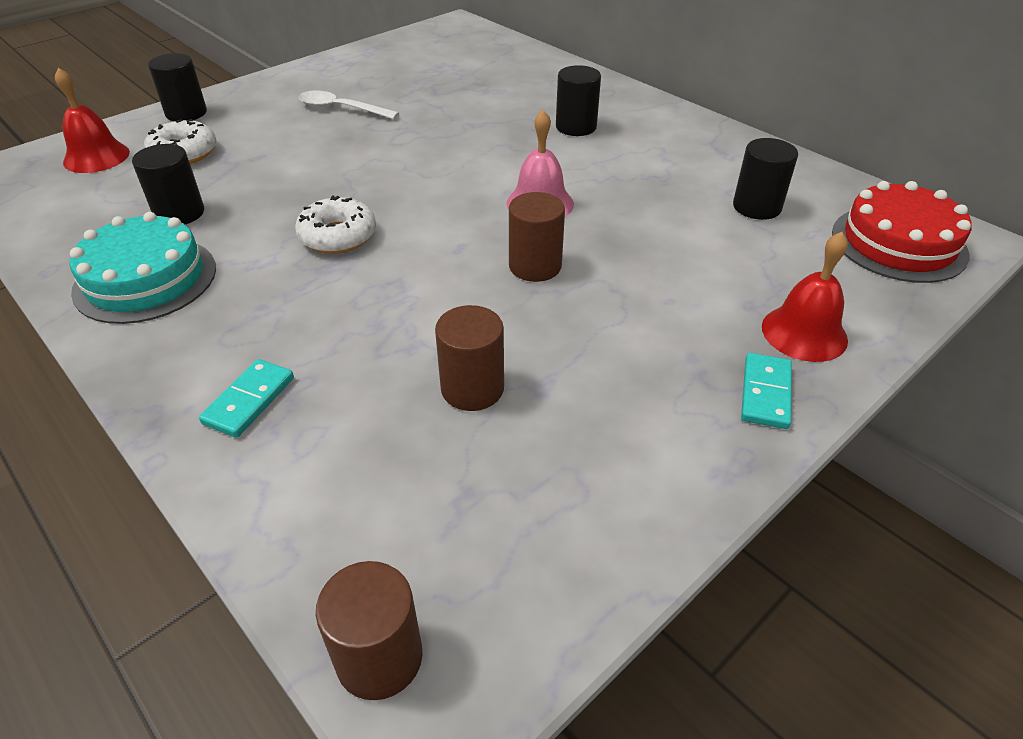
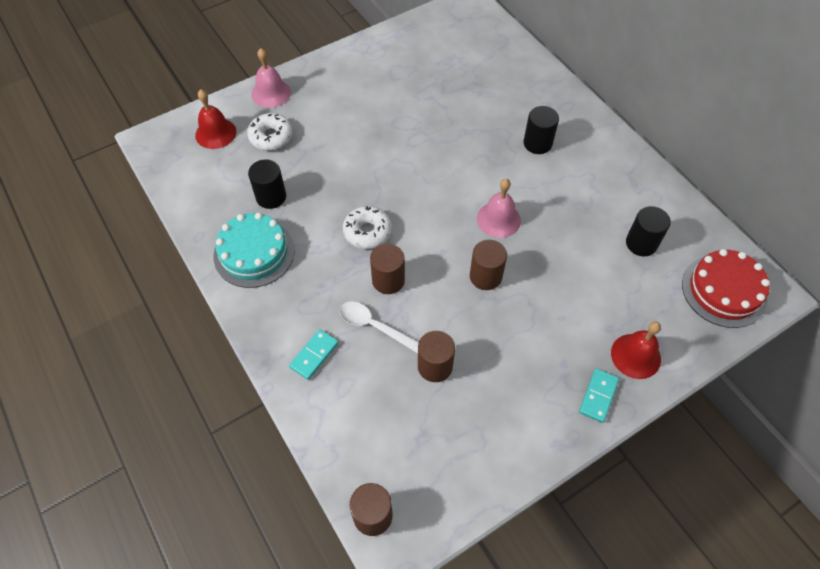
camera: 10 degrees right, 15 degrees up
(186, 113) = (271, 93): black cylinder -> pink bell
(341, 109) = (376, 101): white spoon -> white spoon (374, 326)
(376, 288) = (388, 280): none -> brown cylinder

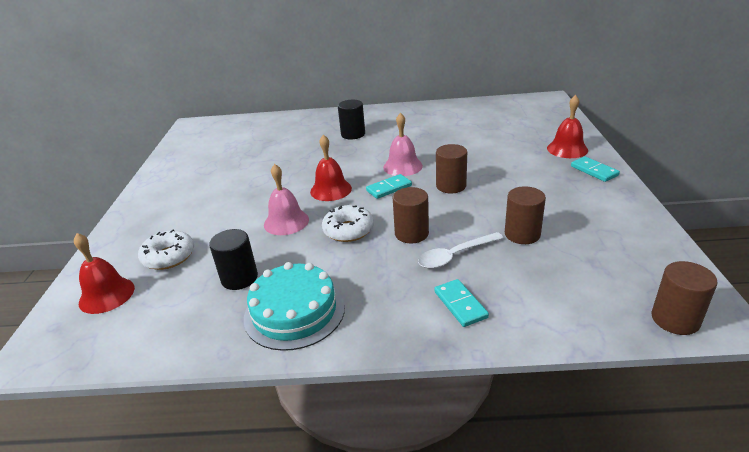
camera: 55 degrees left, 25 degrees down
(271, 93) = (118, 241): pink bell -> pink bell (286, 222)
(421, 185) = (331, 190): none -> red bell
(451, 228) = (389, 188): none -> turquoise domino
(641, 243) = (476, 123): black cylinder -> none
(724, 290) = (535, 110): red cake -> none

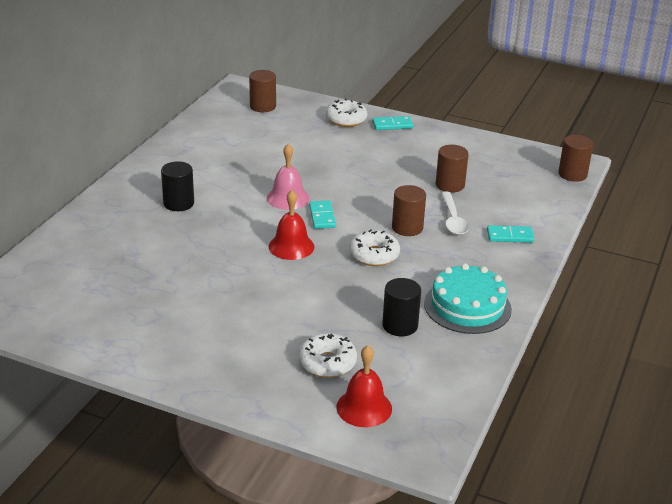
camera: 70 degrees left, 0 degrees up
(286, 222) = (327, 284): pink bell -> none
(451, 186) = (350, 188): brown cylinder -> brown cylinder (263, 106)
(567, 149) = (346, 119): red bell -> white donut

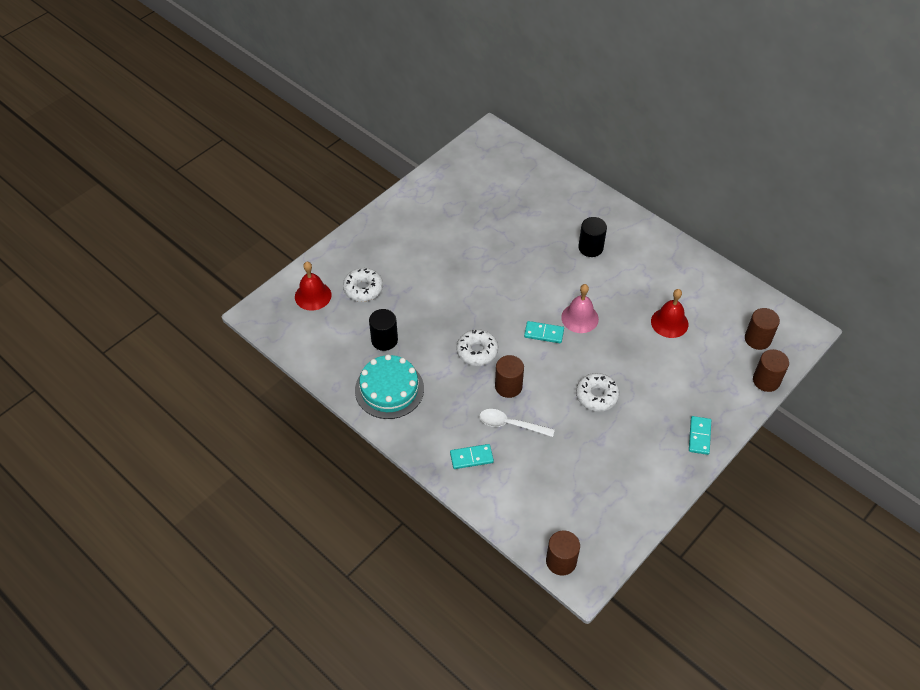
camera: 110 degrees right, 20 degrees up
(291, 246) = (507, 303): red bell -> red bell (669, 322)
(346, 119) = (718, 400): white donut -> white donut (596, 396)
(450, 185) = (569, 444): brown cylinder -> brown cylinder (766, 380)
(510, 236) = (471, 458): turquoise domino -> turquoise domino turned 60 degrees clockwise

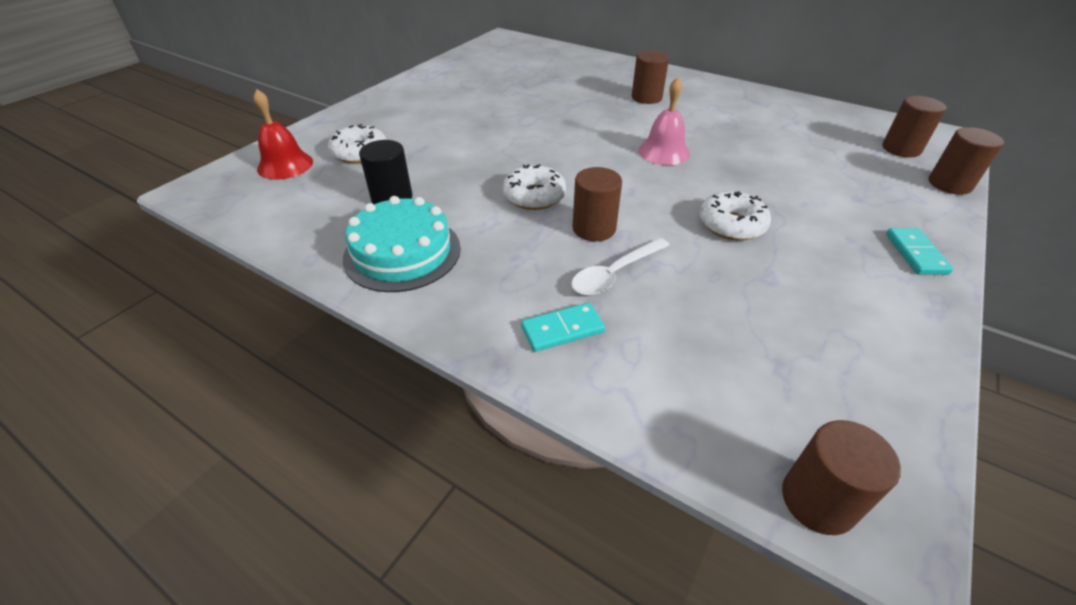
camera: 10 degrees left, 10 degrees down
(510, 424) = (614, 274): white spoon -> white spoon turned 45 degrees counterclockwise
(544, 333) = (622, 170): turquoise domino -> none
(590, 248) = (646, 98): black cylinder -> brown cylinder
(669, 322) = (781, 145): red bell -> none

